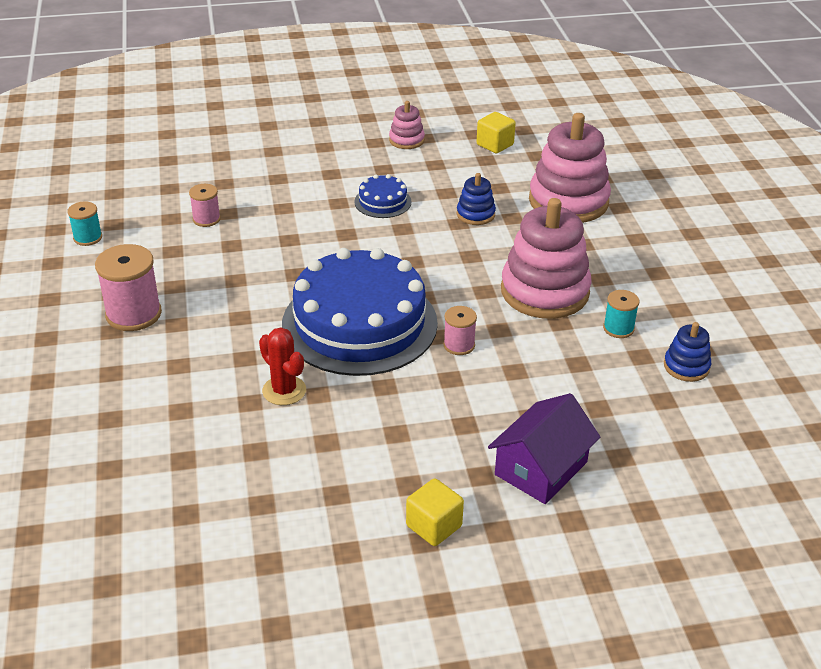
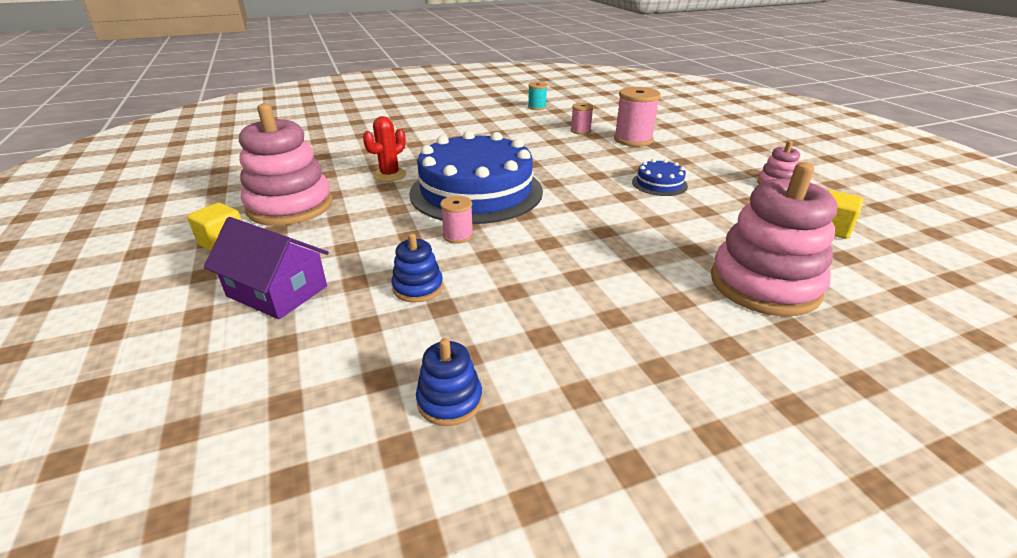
camera: 80 degrees right, 5 degrees down
(133, 314) = (463, 127): pink spool -> pink spool (633, 140)
(475, 214) = (680, 228): blue stacking toy -> blue stacking toy (418, 287)
(544, 291) = (565, 278): pink stacking toy -> pink stacking toy (290, 206)
(618, 328) = (515, 335): turquoise spool -> none

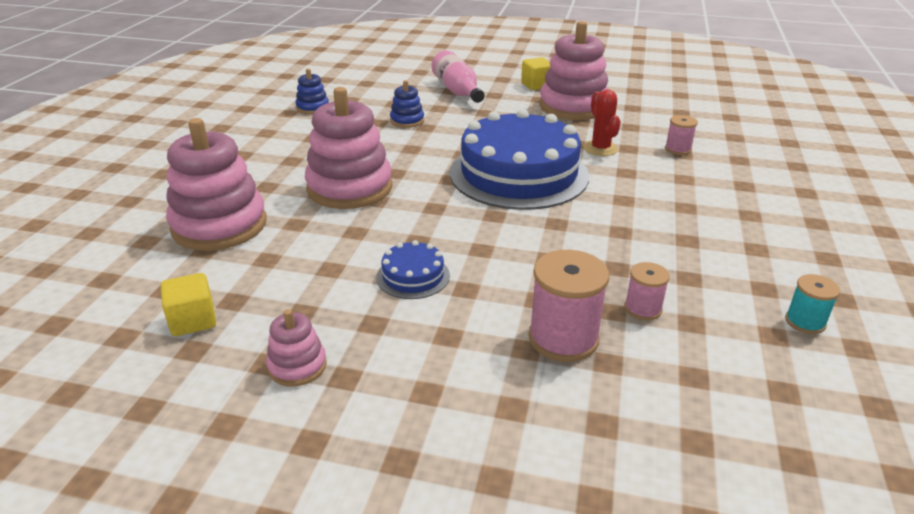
camera: 125 degrees right, 0 degrees up
(277, 291) = (457, 91): purple house -> pink bottle
(458, 236) = (451, 146): pink spool -> pink spool (678, 149)
(607, 252) = (349, 188): none -> pink stacking toy

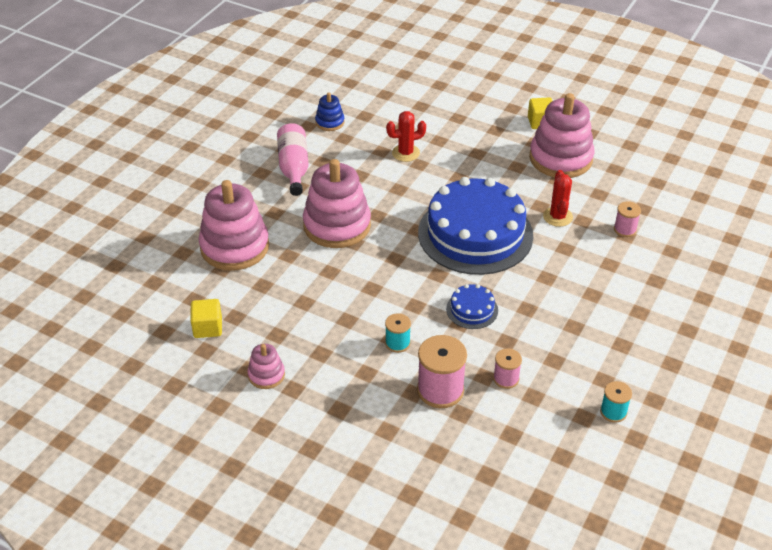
camera: 15 degrees right, 10 degrees up
(407, 121) = (406, 153): blue stacking toy -> red cactus
(413, 276) = (359, 320): blue cake -> blue cake (472, 309)
(457, 91) = (464, 119): pink bottle -> pink bottle (294, 168)
(477, 293) = (397, 343): none -> turquoise spool

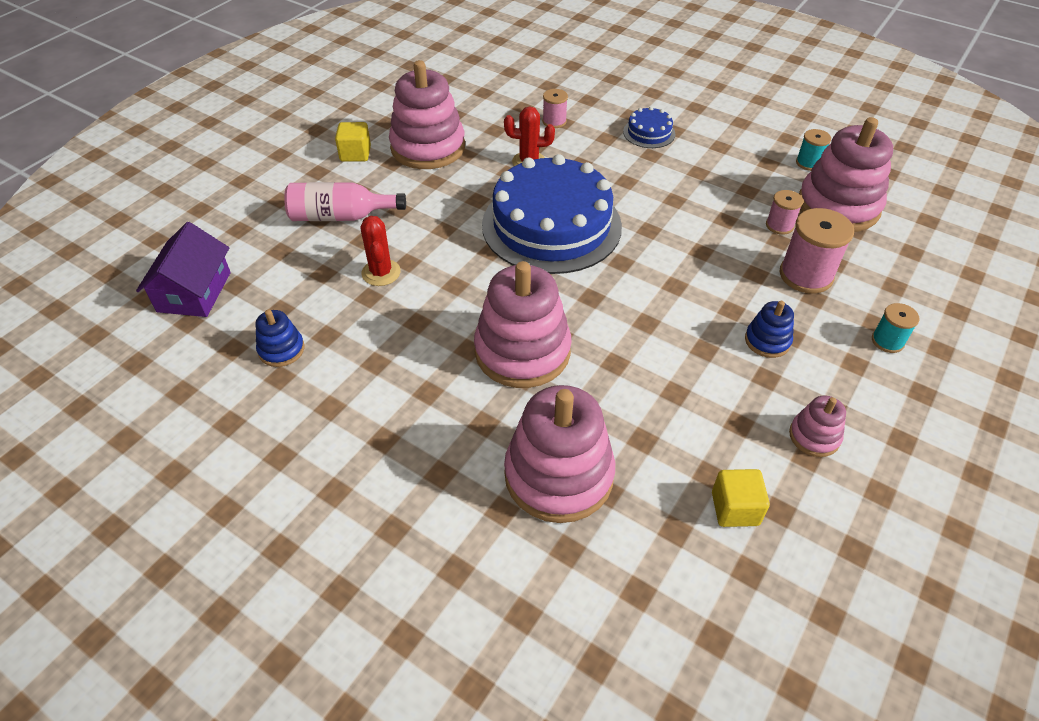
camera: 85 degrees left, 5 degrees up
(294, 168) = (382, 397): pink bottle -> pink bottle (340, 216)
(359, 357) = (767, 341): none -> blue stacking toy
(376, 79) = (194, 292): none -> purple house
(397, 343) = (739, 305): turquoise spool -> turquoise spool (887, 341)
(472, 309) = (679, 240): blue cake -> blue cake (649, 133)
(545, 426) = (838, 206): none -> pink stacking toy

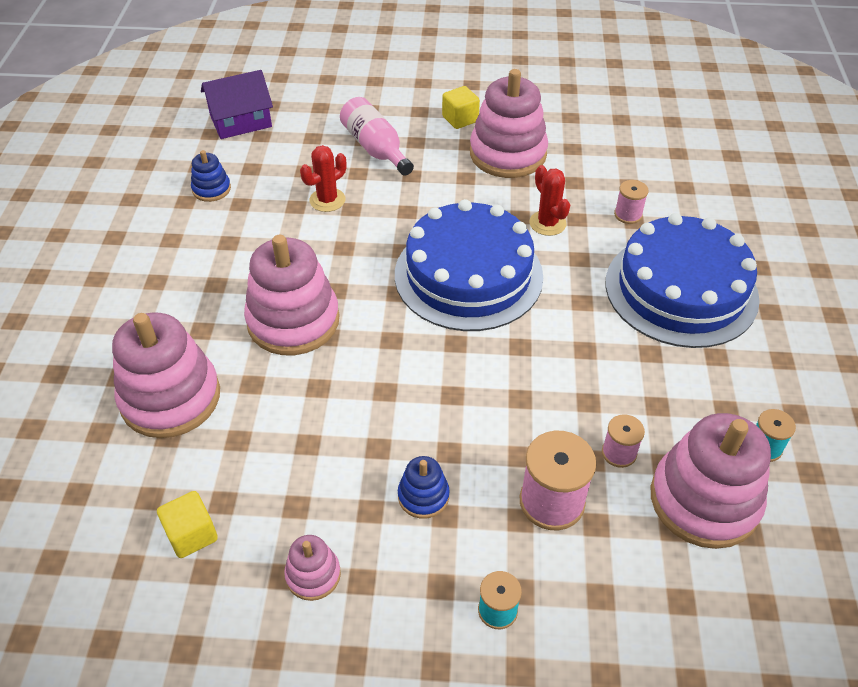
camera: 60 degrees right, 0 degrees up
(649, 133) = (681, 290): blue cake -> blue cake, size x2.37

